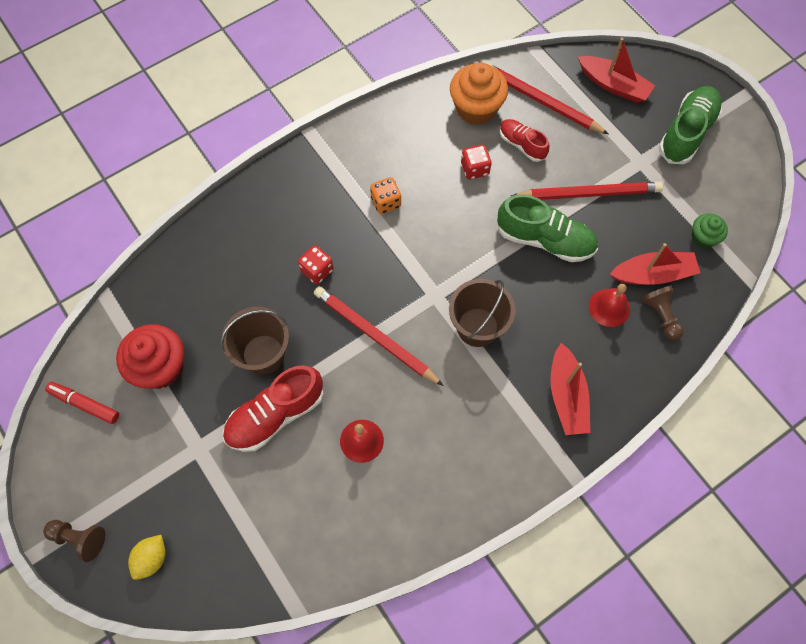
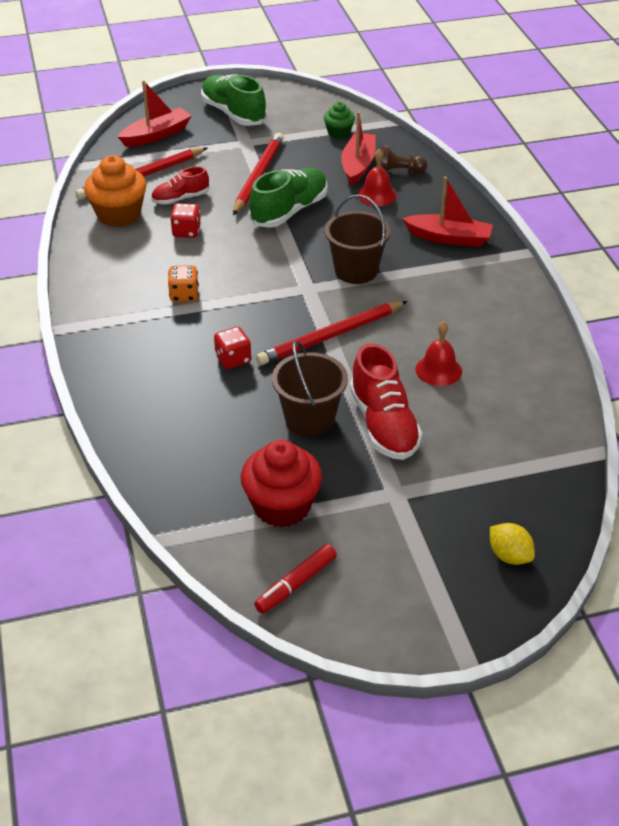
camera: 70 degrees left, 25 degrees down
(79, 538) = (465, 618): brown pawn -> none

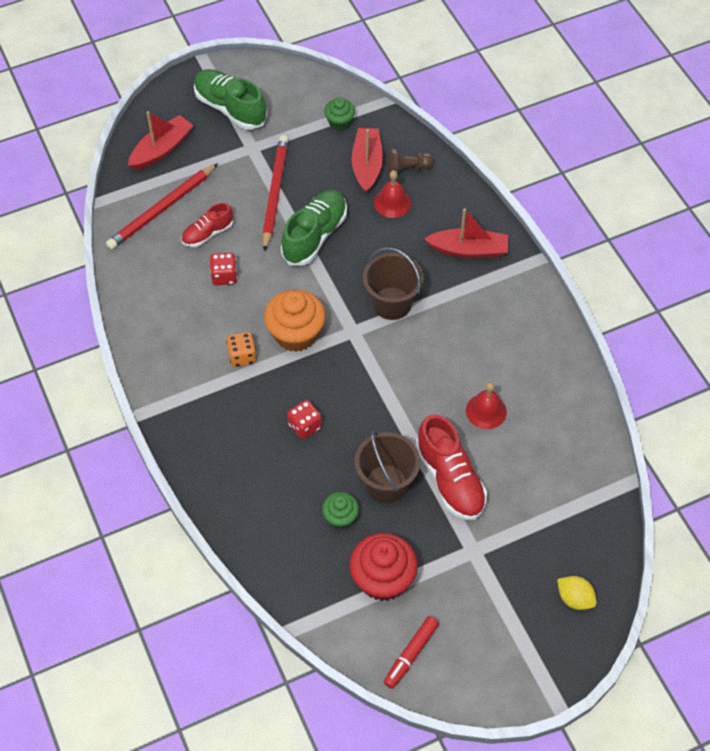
camera: 10 degrees left, 15 degrees up
(119, 214) = (154, 263): orange cupcake -> orange cupcake (296, 334)
(249, 443) = (340, 517): none -> green cupcake
(331, 336) = (385, 386): red pencil -> none

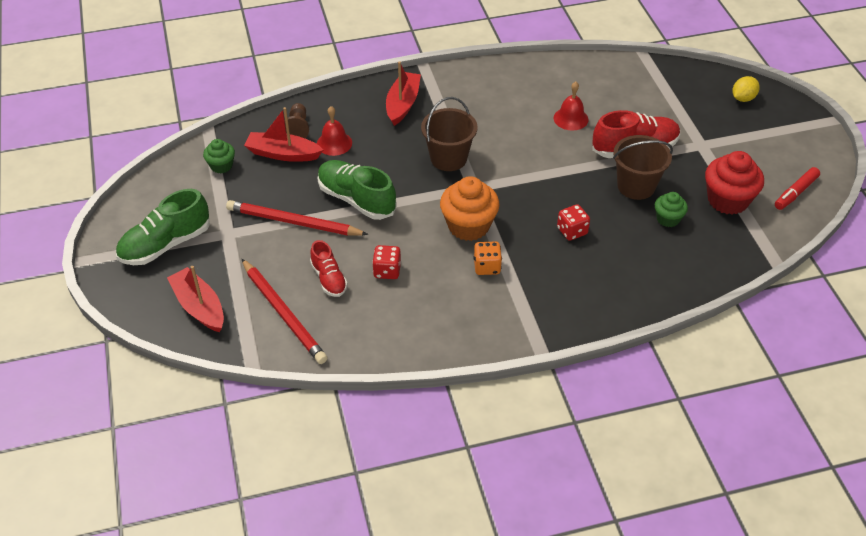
camera: 80 degrees left, 10 degrees down
(410, 654) = (795, 193): red marker -> red marker turned 90 degrees clockwise

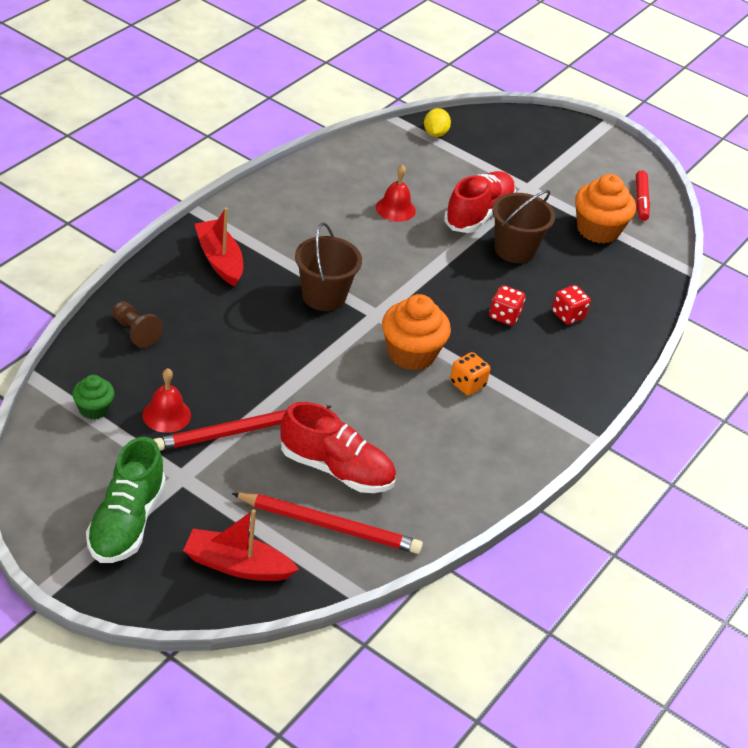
camera: 45 degrees left, 5 degrees down
(283, 154) = (149, 366): red boat -> none
(329, 279) = (336, 469): red shoe -> red shoe, size x1.67
(334, 143) = (192, 330): red bell -> red bell (166, 415)
(356, 199) = (278, 378): green shoe -> none
(387, 271) = (383, 433): red dice -> red dice (568, 315)
(668, 219) = (569, 268): green cupcake -> none
(727, 200) = (598, 230): red cupcake -> orange cupcake
(743, 98) = (520, 131): yellow lemon -> yellow lemon (435, 133)

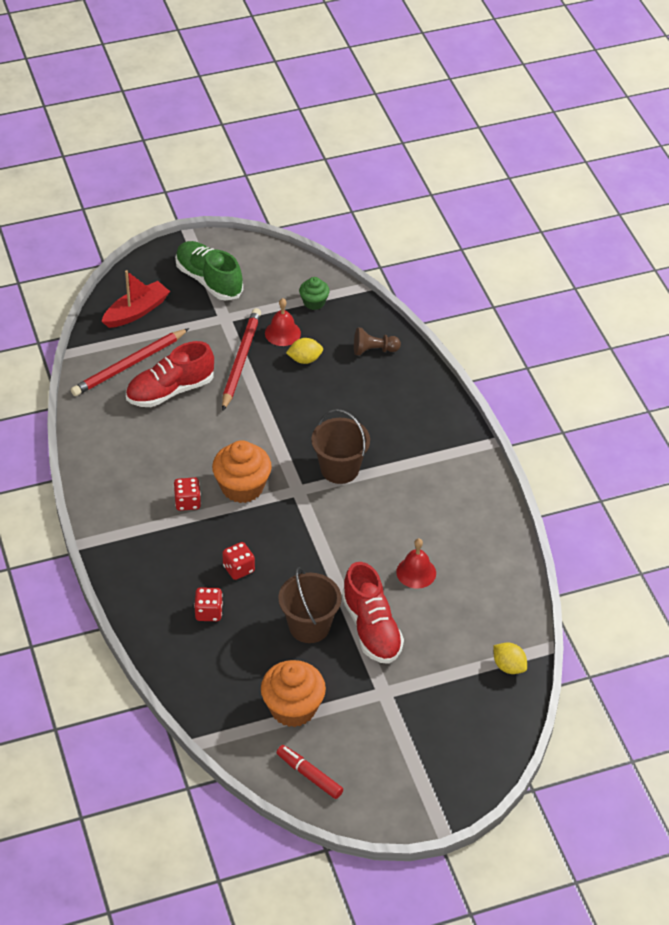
camera: 130 degrees right, 5 degrees up
(194, 380) = (305, 359): none -> yellow lemon
(219, 260) = (422, 428): red boat -> none
(467, 384) = (187, 502): orange dice -> red dice

